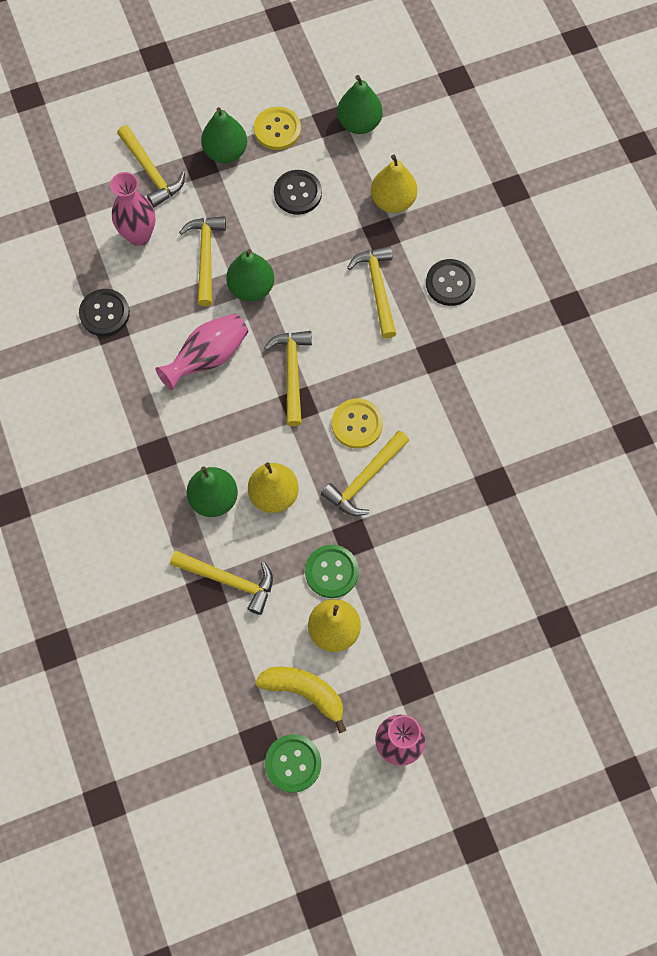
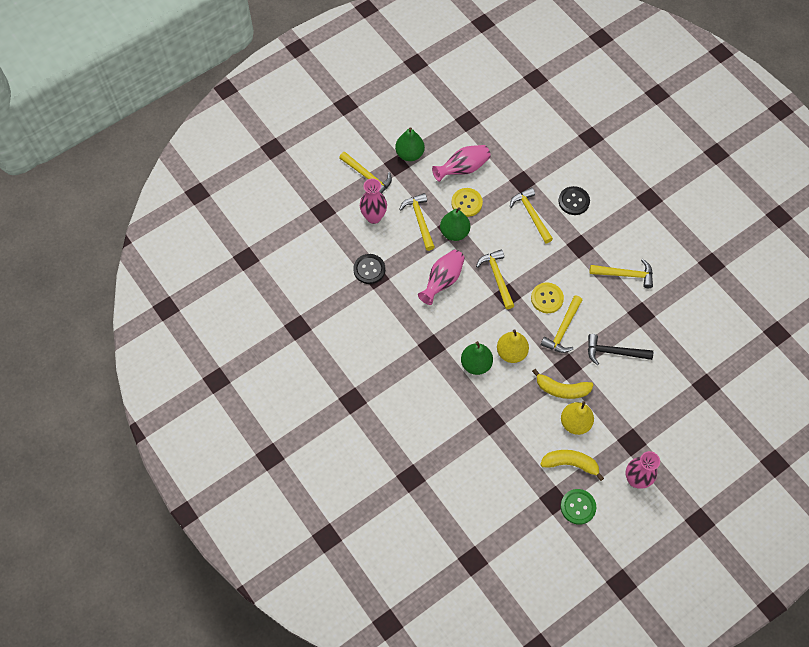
camera: 15 degrees left, 5 degrees down
(229, 580) = (502, 410): yellow hammer -> yellow hammer (625, 274)
(277, 129) = (437, 133): yellow button -> yellow button (466, 203)
(297, 193) = (463, 169): black button -> pink vase
(331, 572) = (562, 389): green button -> yellow banana
(359, 123) = (485, 118): green pear -> none
(393, 201) = (522, 160): yellow pear -> none
(432, 534) = (614, 352): none -> black hammer

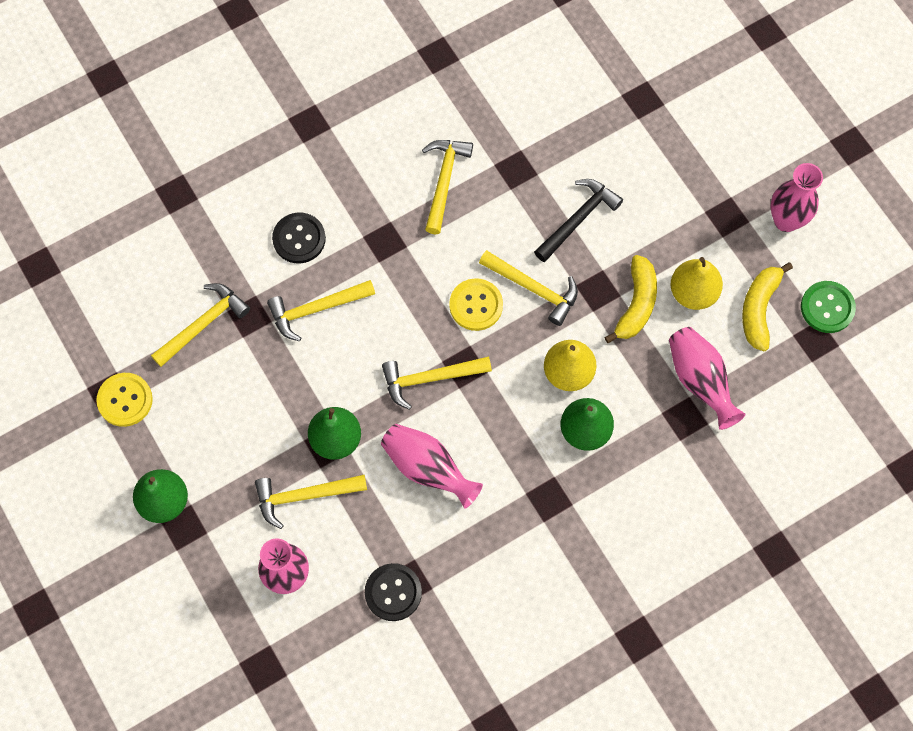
camera: 85 degrees left, 5 degrees up
(367, 177) = (202, 581): yellow hammer -> yellow hammer (203, 324)
(463, 169) = (209, 411): pink vase -> pink vase (700, 381)
(466, 203) = (279, 412): yellow button -> yellow button (125, 400)
(614, 352) = (578, 219): black hammer -> black hammer turned 150 degrees counterclockwise

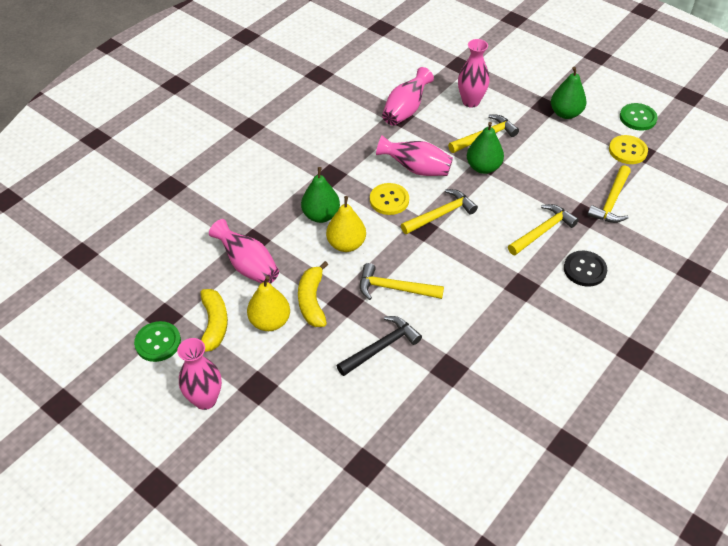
camera: 160 degrees right, 20 degrees down
(68, 455) = (637, 118): none -> green button
(393, 592) = (405, 110): black button -> pink vase
(444, 181) = (502, 342): yellow hammer -> none
(476, 305) = (432, 265): yellow button -> yellow button (389, 200)
(578, 219) = (381, 347): black hammer -> black hammer turned 150 degrees counterclockwise

